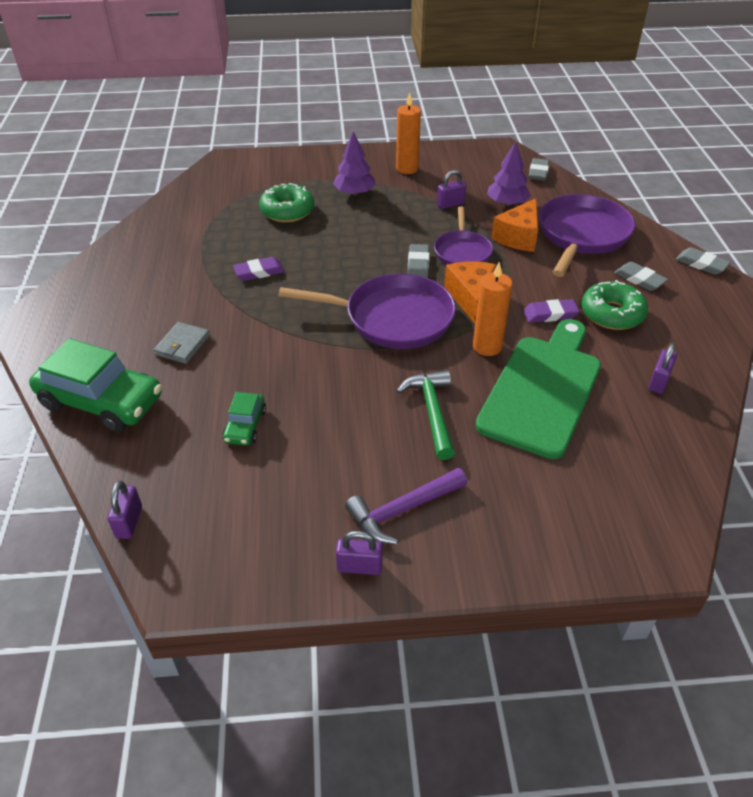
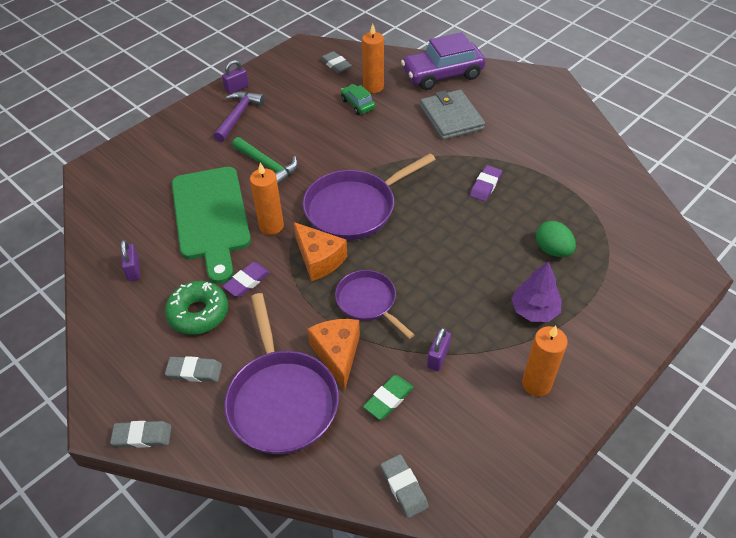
camera: 140 degrees right, 5 degrees up
(101, 401) = (442, 74): green car -> purple car
(129, 522) = (353, 50): purple padlock -> none
(182, 345) = (451, 118): grey wallet -> grey wallet, size x1.70
(195, 438) = (373, 87): none -> orange candle
(287, 211) = (552, 250): green donut -> green egg
(418, 264) = (388, 265): grey eraser -> grey eraser (335, 64)
(507, 203) = (388, 399): purple tree -> green eraser

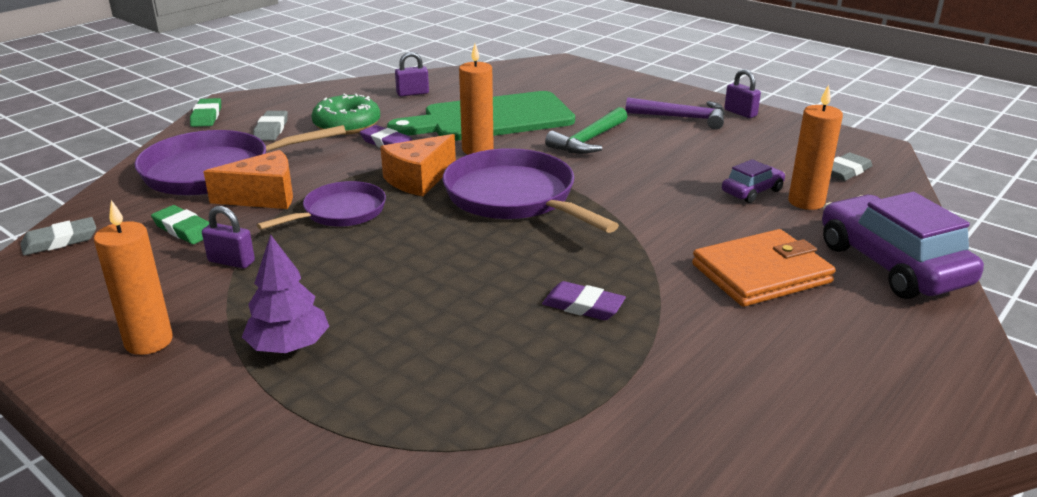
camera: 85 degrees right, 20 degrees down
(142, 436) = (206, 116): grey eraser -> green eraser
(357, 104) = (752, 191): green car -> purple car
(451, 118) = (761, 273): grey wallet -> orange wallet
(552, 250) = (422, 374): green egg -> none

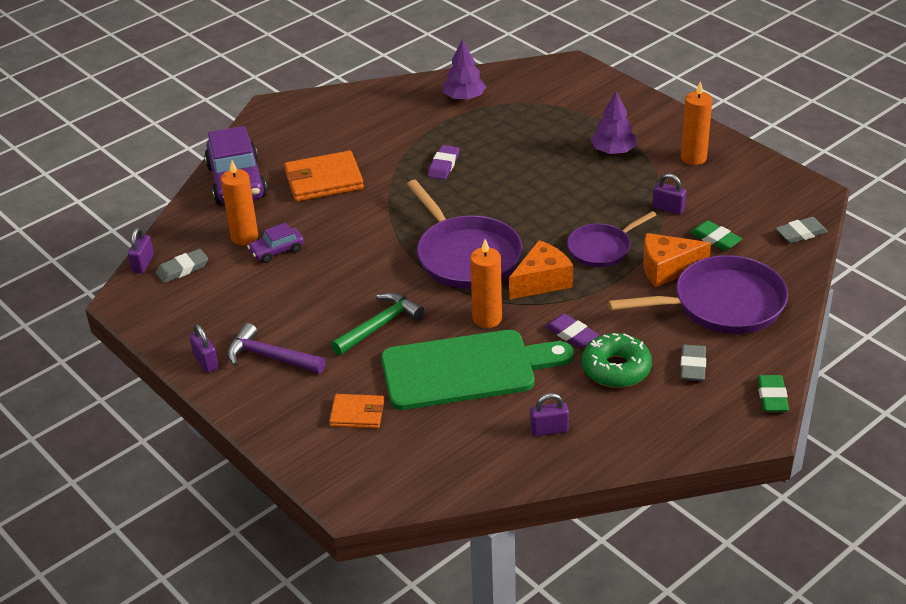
camera: 170 degrees left, 10 degrees up
(579, 94) = (357, 413): none -> orange wallet
(583, 306) = (443, 165): purple eraser -> purple eraser turned 75 degrees clockwise
(592, 454) = (464, 98): none -> purple tree
(898, 173) = (143, 264): none -> purple padlock

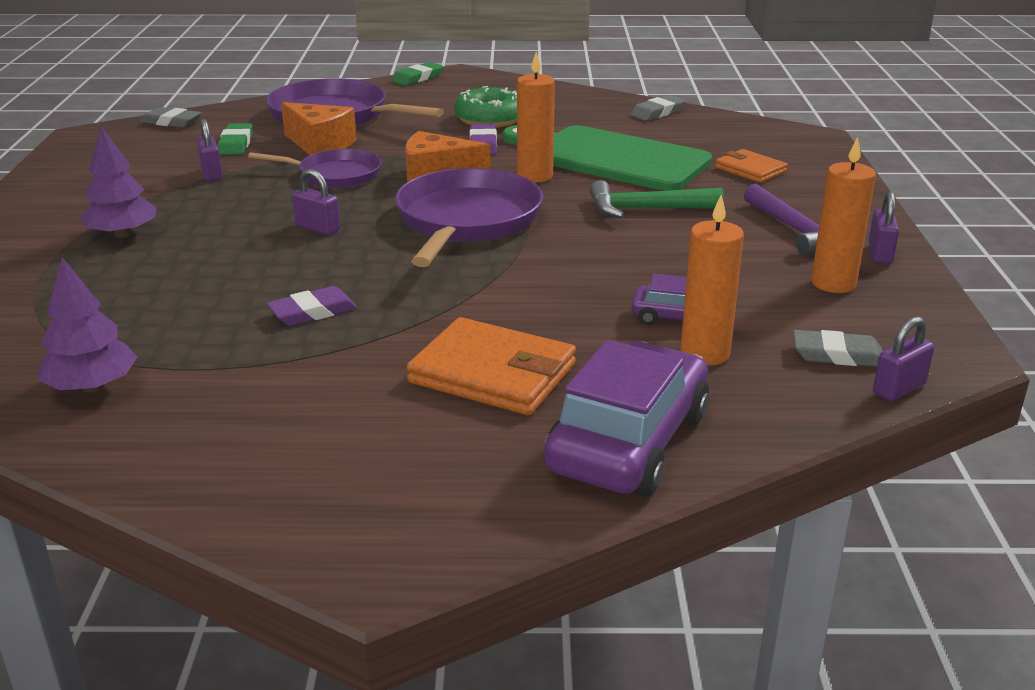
camera: 140 degrees left, 10 degrees down
(549, 430) = (601, 114): purple padlock -> purple padlock (318, 228)
(692, 366) = (433, 102): grey eraser -> grey eraser (658, 112)
(693, 158) = (82, 195): orange candle -> orange candle (833, 283)

